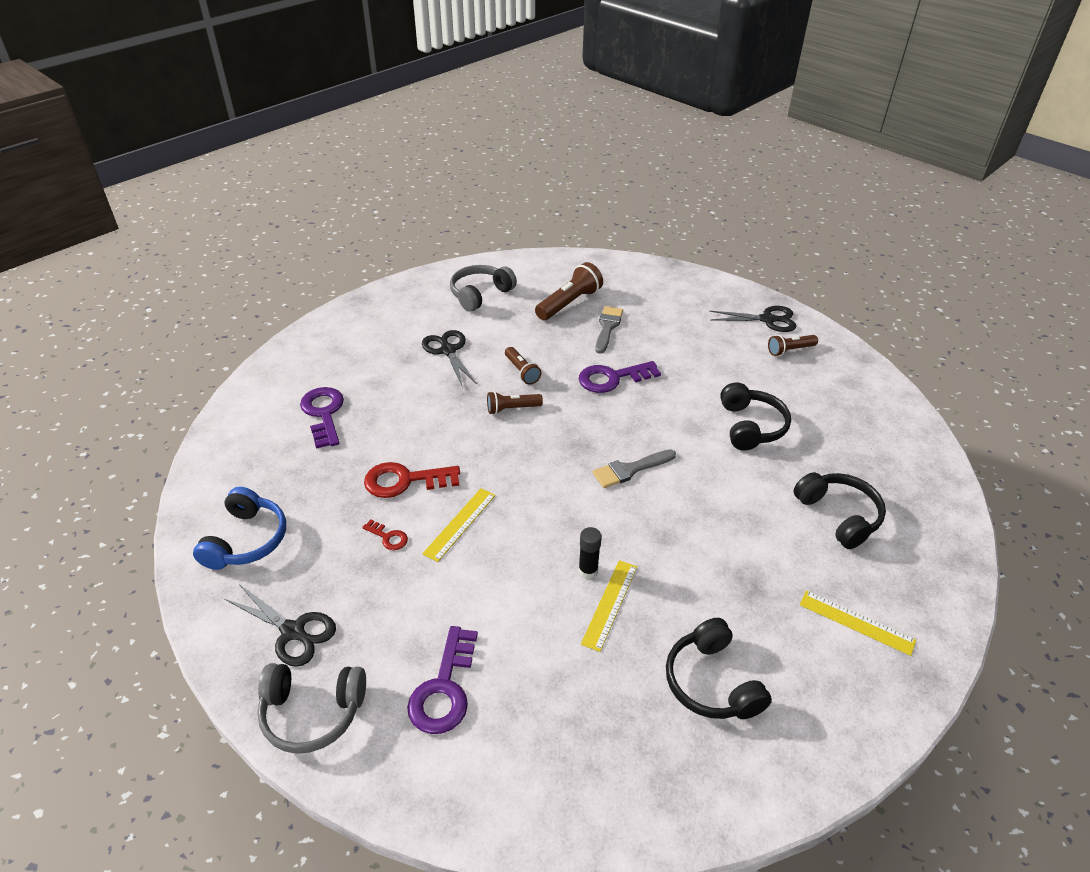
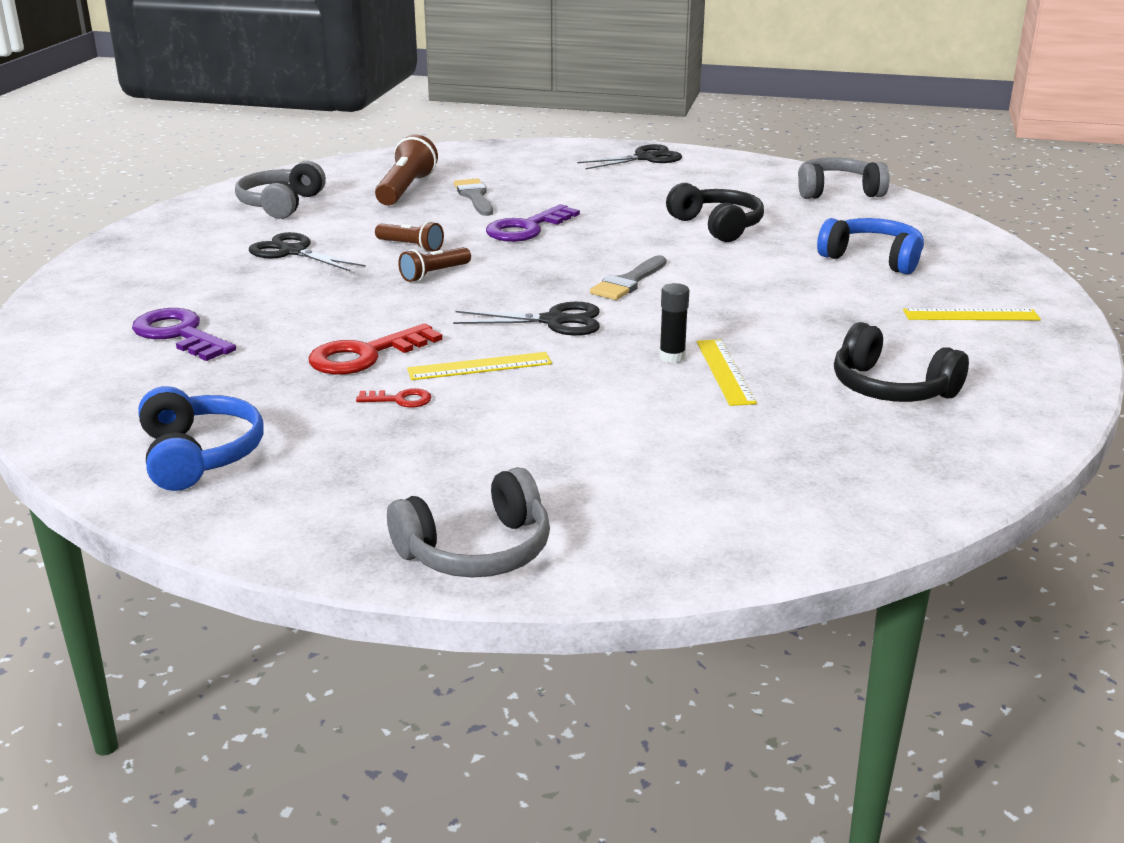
camera: 30 degrees left, 15 degrees down
(293, 632) = (367, 502): black scissors -> black scissors (555, 321)
(444, 689) = (618, 481): purple key -> none
(460, 524) = (480, 366): yellow ruler -> yellow ruler turned 75 degrees clockwise
(790, 350) = (694, 172): brown flashlight -> none
(838, 515) = (872, 259): black headphones -> blue headphones
(886, 416) = (837, 192): none -> grey headphones

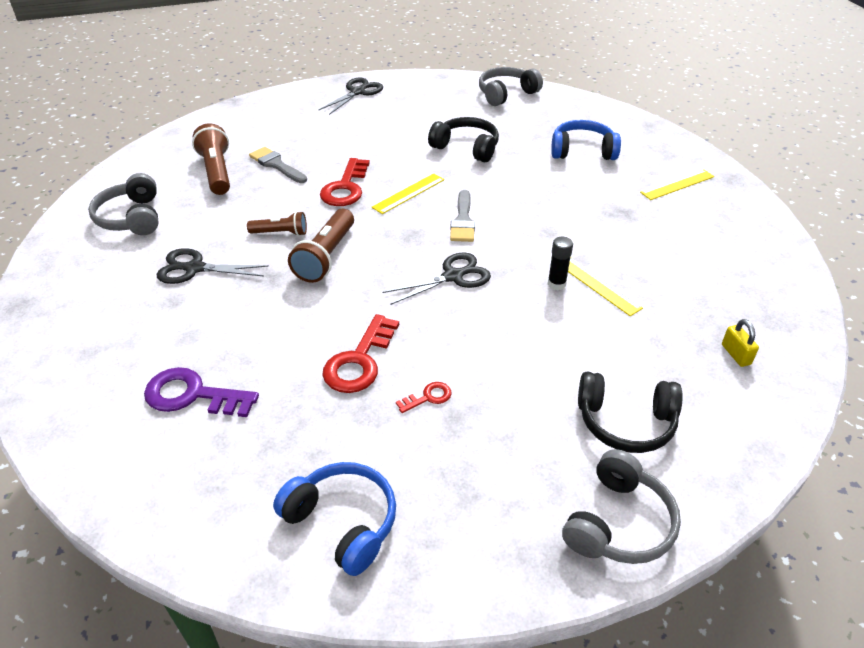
camera: 30 degrees left, 15 degrees up
(434, 274) = (326, 257): brown flashlight -> brown flashlight, size x1.65
(480, 366) = (448, 341): yellow ruler -> yellow ruler (409, 193)
(527, 228) = (345, 188): purple key -> red key
(829, 474) = (736, 354): none -> yellow padlock
(891, 388) = (697, 265): black headphones -> black headphones (625, 422)

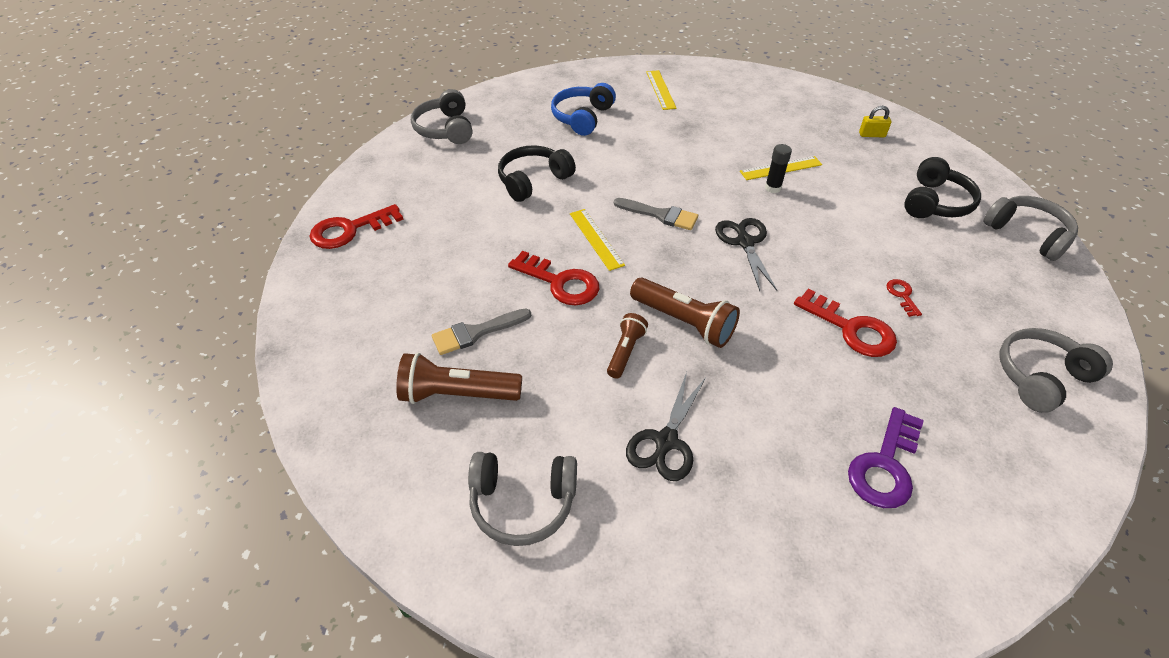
camera: 70 degrees left, 5 degrees up
(342, 522) = (1040, 377): blue headphones -> grey headphones
(358, 92) = (350, 230): black scissors -> red key

